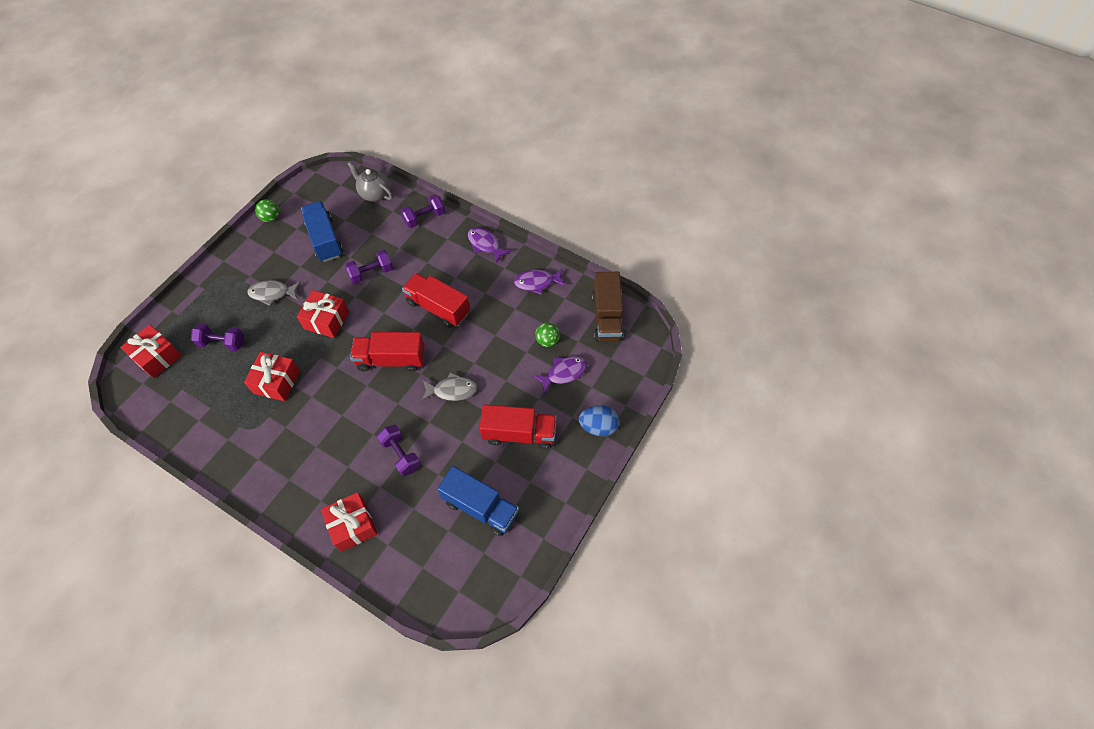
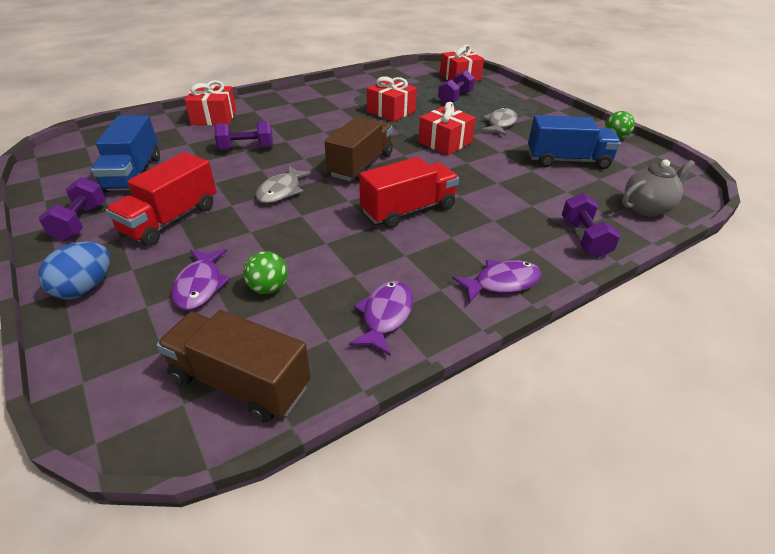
camera: 115 degrees right, 20 degrees down
(371, 273) = (497, 178): purple dumbbell -> purple dumbbell (81, 222)
(391, 359) = (361, 165): red truck -> brown truck
(480, 507) = (133, 174): blue truck -> blue truck turned 60 degrees counterclockwise

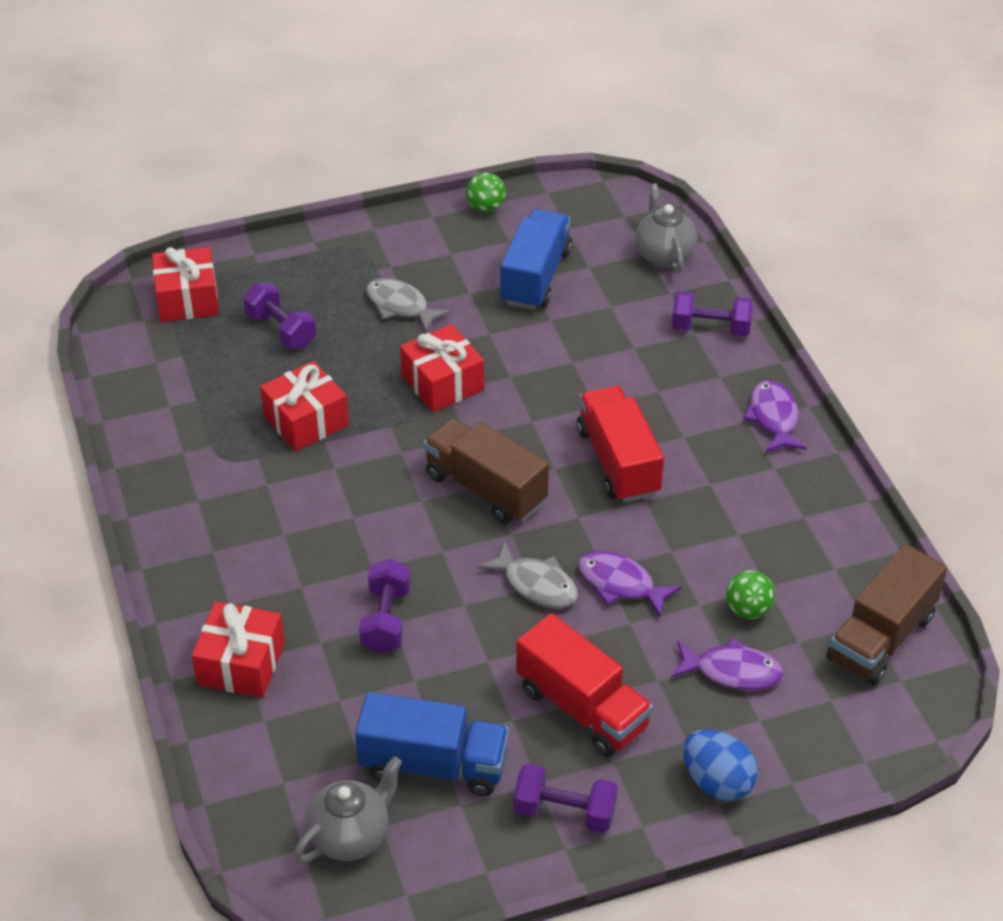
camera: 75 degrees left, 5 degrees up
(89, 157) = (350, 836): none -> grey teapot
(385, 316) = (808, 519): purple fish -> purple fish (620, 584)

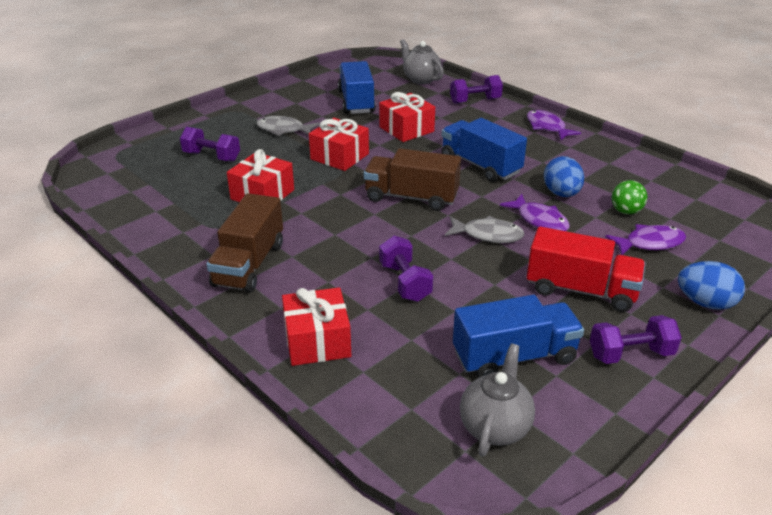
camera: 25 degrees left, 10 degrees down
(187, 299) = (134, 156): red gift -> red gift (406, 129)
(485, 208) = (301, 81): green ball -> none
(618, 462) = (480, 165): red truck -> blue truck
(620, 584) = (539, 220): purple fish -> purple fish turned 135 degrees counterclockwise
(687, 550) = (561, 194): none -> blue egg
(881, 637) = (711, 203): brown truck -> brown truck (249, 264)

